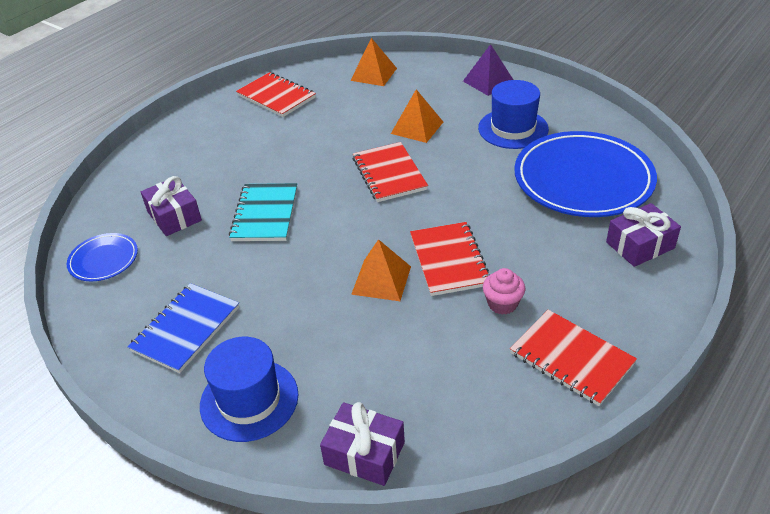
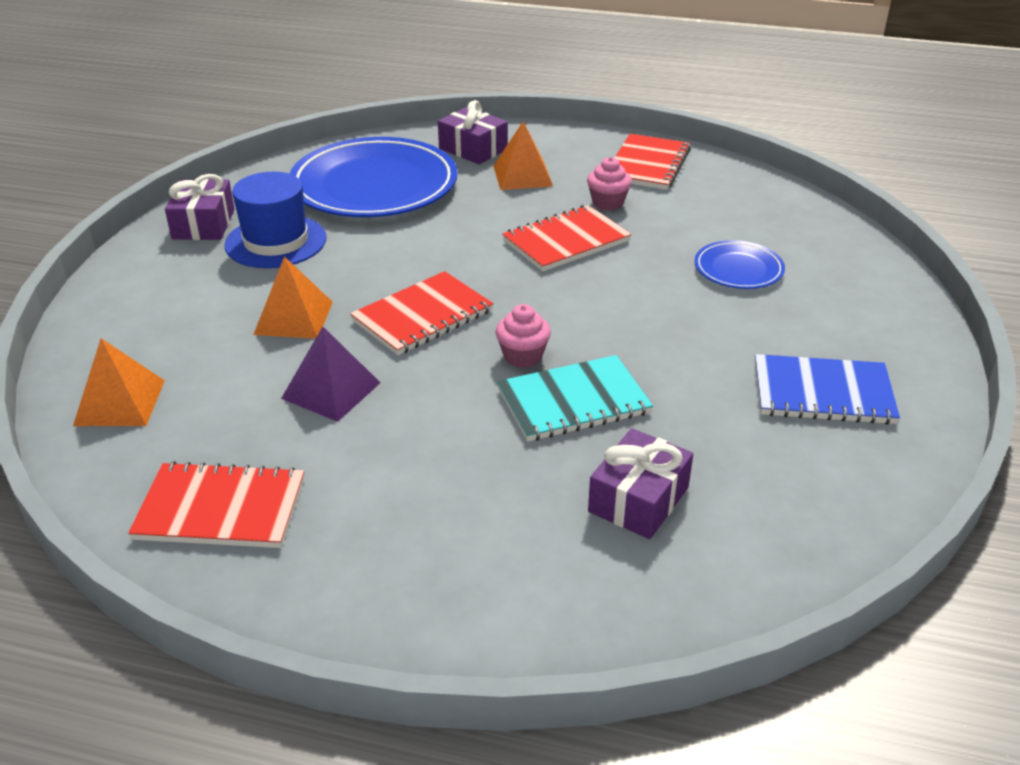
camera: 115 degrees left, 5 degrees down
(104, 260) = (787, 537): blue plate -> blue plate (738, 269)
(249, 400) = (859, 313): blue hat -> none
(276, 96) = (221, 509): red notebook -> red notebook turned 75 degrees clockwise
(321, 205) = (522, 356): none -> pink cupcake
(364, 453) = (841, 236): purple gift -> purple gift (203, 224)
(381, 280) = (628, 276): orange pyramid -> orange pyramid (522, 175)
(488, 81) = (142, 280): purple pyramid -> purple pyramid (331, 390)

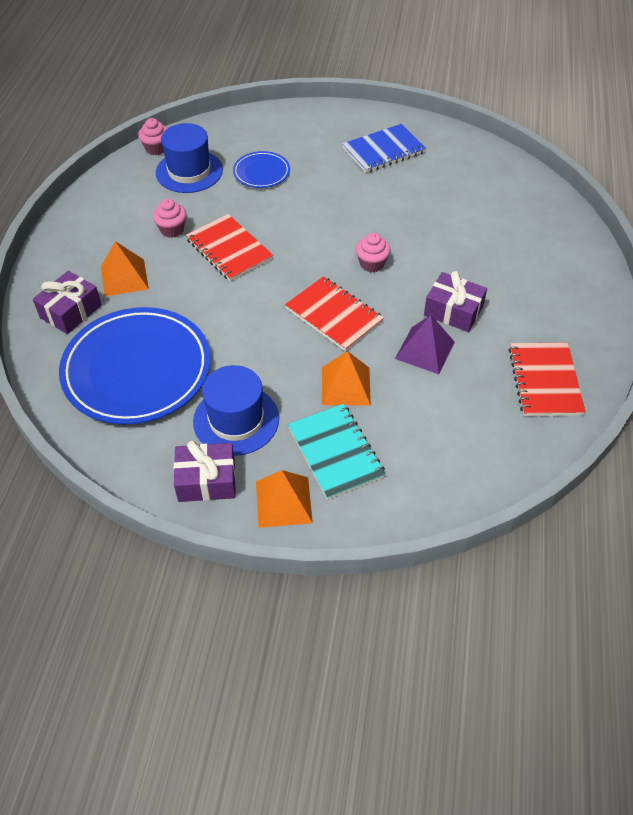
camera: 95 degrees left, 15 degrees up
(119, 402) = (463, 463): orange pyramid -> orange pyramid (283, 502)
(573, 401) = (411, 241): turquoise notebook -> turquoise notebook (335, 452)
(638, 499) = (485, 216): purple gift -> purple gift (453, 311)
(647, 165) = (111, 209): red notebook -> none
(732, 214) = (189, 171): none -> blue hat
(780, 190) = (156, 148): none -> pink cupcake
(823, 393) = (383, 150): blue notebook -> blue notebook turned 60 degrees clockwise

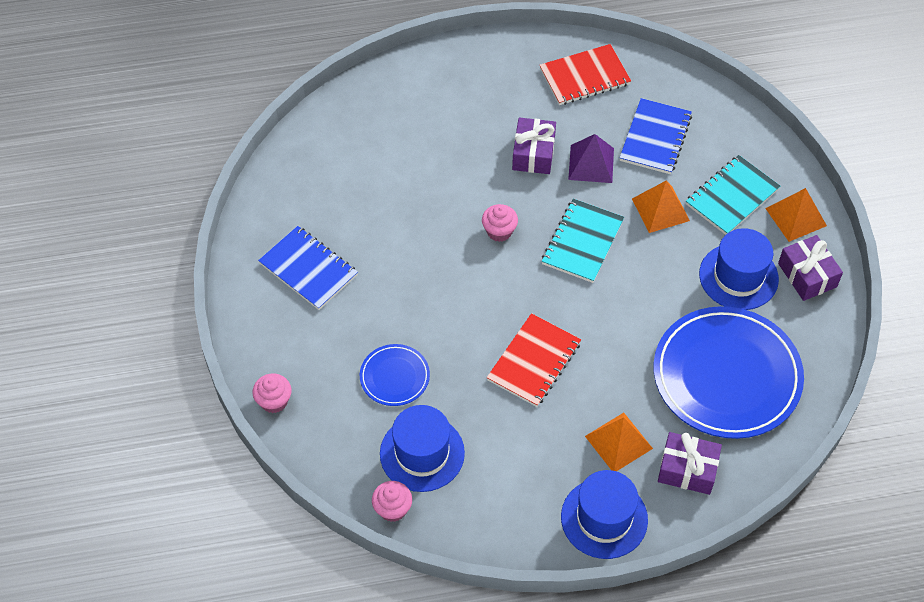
camera: 110 degrees left, 5 degrees up
(68, 249) = (604, 518): none -> blue hat
(172, 230) = (528, 428): pink cupcake -> pink cupcake (274, 401)
(334, 315) = (582, 242): red notebook -> turquoise notebook
(440, 413) = (655, 138): none -> blue notebook

